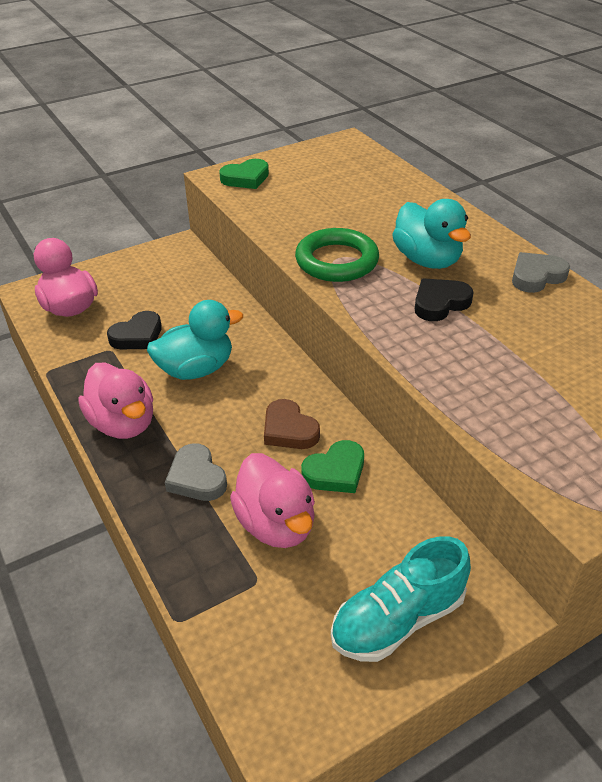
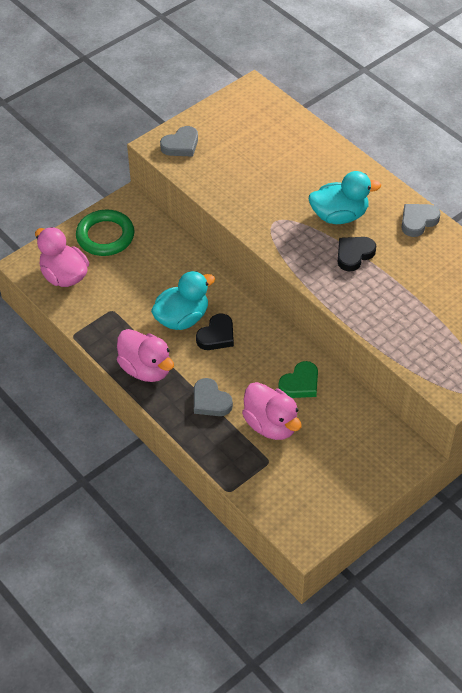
camera: 10 degrees left, 10 degrees up
(137, 336) = (128, 295): black heart -> black heart (217, 336)
(246, 178) = (181, 145): green heart -> grey heart
(289, 430) = (262, 357): brown heart -> none
(336, 261) = (274, 225): green ring -> green ring (105, 236)
(398, 619) = (356, 470): turquoise shoe -> none
(427, 260) = (339, 215): turquoise duck -> turquoise duck turned 60 degrees counterclockwise

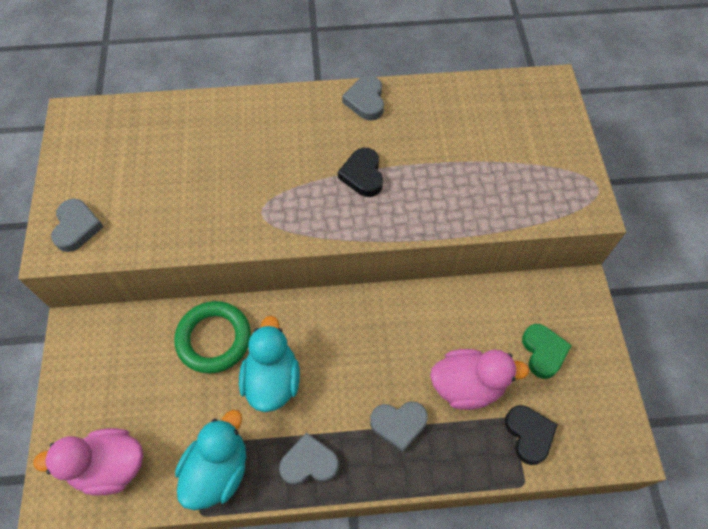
camera: 55 degrees left, 10 degrees up
(105, 236) = (97, 383): green ring -> green ring (214, 339)
(146, 369) = (309, 463): pink duck -> grey heart
(217, 336) = (321, 361): black heart -> black heart (529, 434)
(300, 384) = (437, 325): green heart -> green heart (543, 352)
(339, 215) = (304, 154): turquoise duck -> turquoise duck (218, 470)

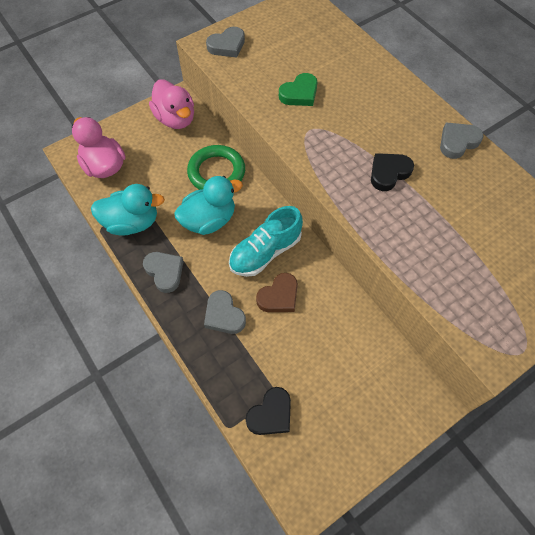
camera: 60 degrees right, 0 degrees up
(348, 343) = (265, 252): none -> turquoise shoe
(407, 357) = (279, 296): none -> brown heart
(467, 385) = (283, 349): pink duck -> pink duck (175, 119)
(543, 352) = (349, 395): green heart -> green heart (299, 93)

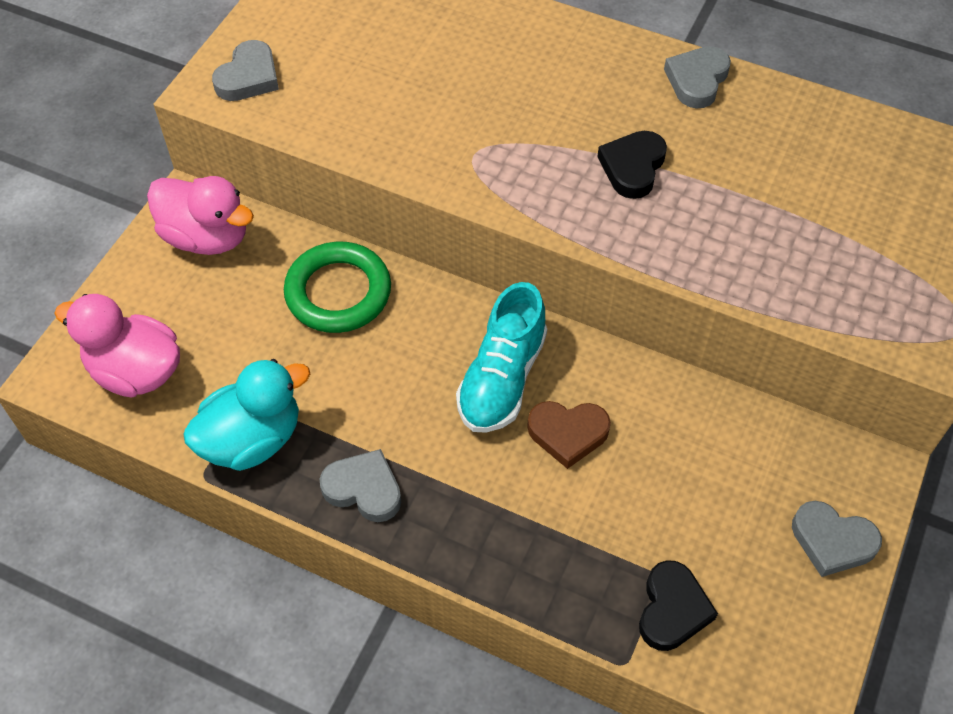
camera: 30 degrees left, 5 degrees down
(209, 220) = (379, 373): turquoise duck -> none
(224, 315) = (504, 505): grey heart -> grey heart (832, 541)
(279, 296) = (568, 433): brown heart -> brown heart turned 75 degrees clockwise
(299, 93) = (420, 106): green heart -> none

